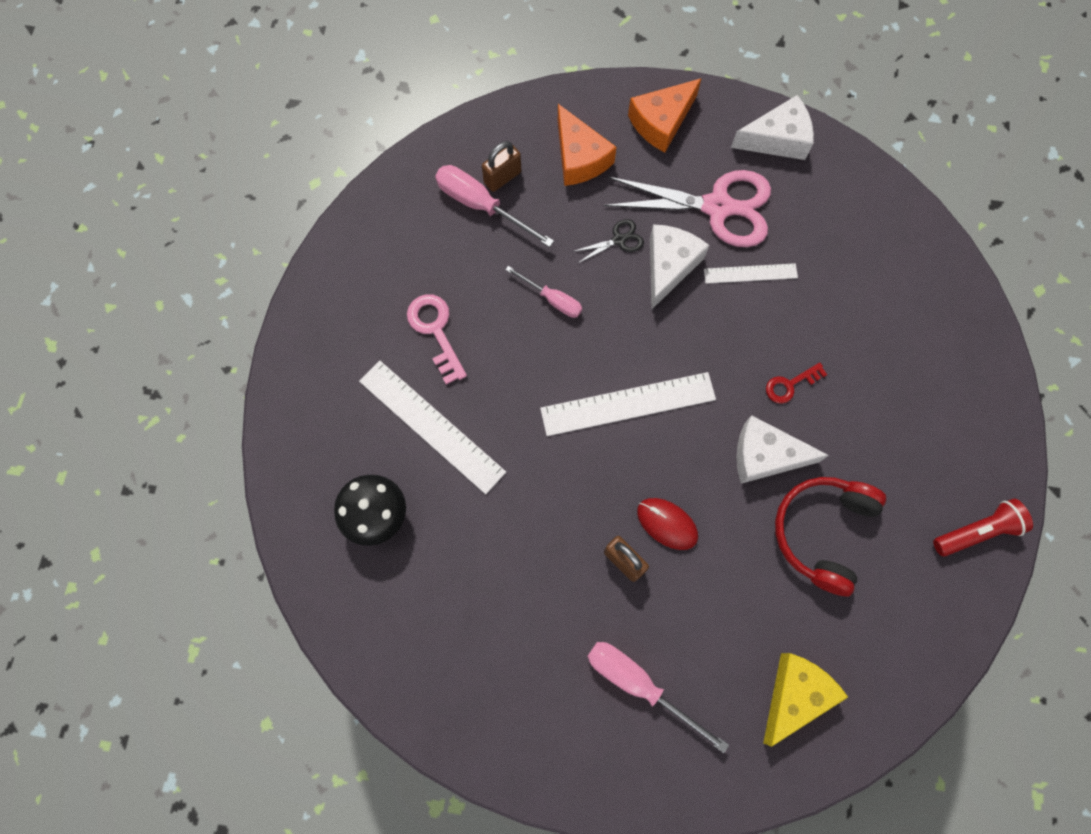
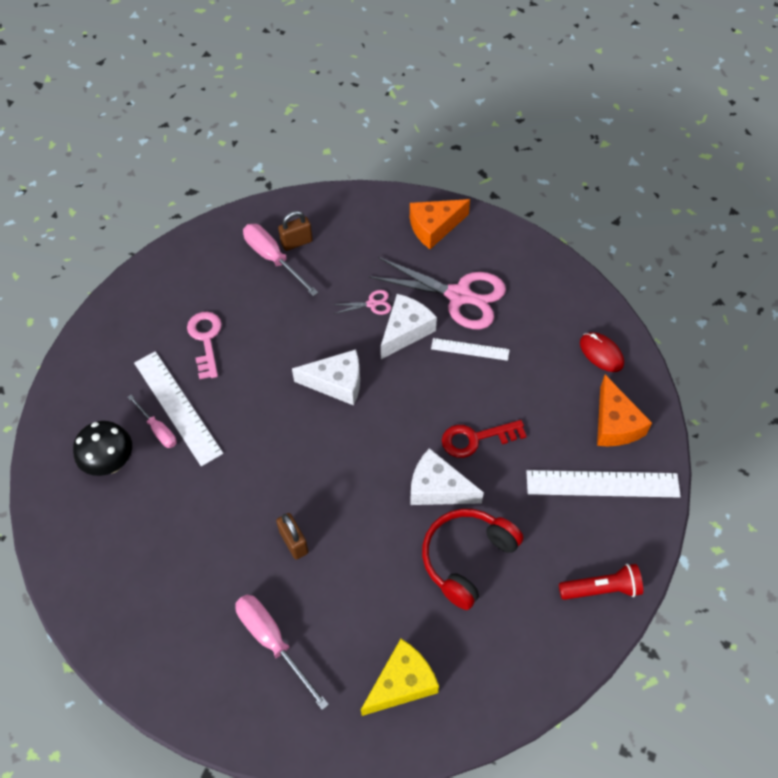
camera: 15 degrees right, 15 degrees down
(552, 299) = (304, 336): pink screwdriver -> pink screwdriver (158, 430)
(579, 158) = (361, 240): orange cheese -> orange cheese (615, 424)
(619, 240) = (372, 304): black scissors -> pink scissors
(628, 404) = (338, 425): white ruler -> white ruler (602, 484)
(667, 524) = (339, 522): red mouse -> red mouse (601, 353)
(777, 139) = (523, 257): white cheese -> white cheese (336, 383)
(790, 385) = (476, 439): red key -> red key, size x1.54

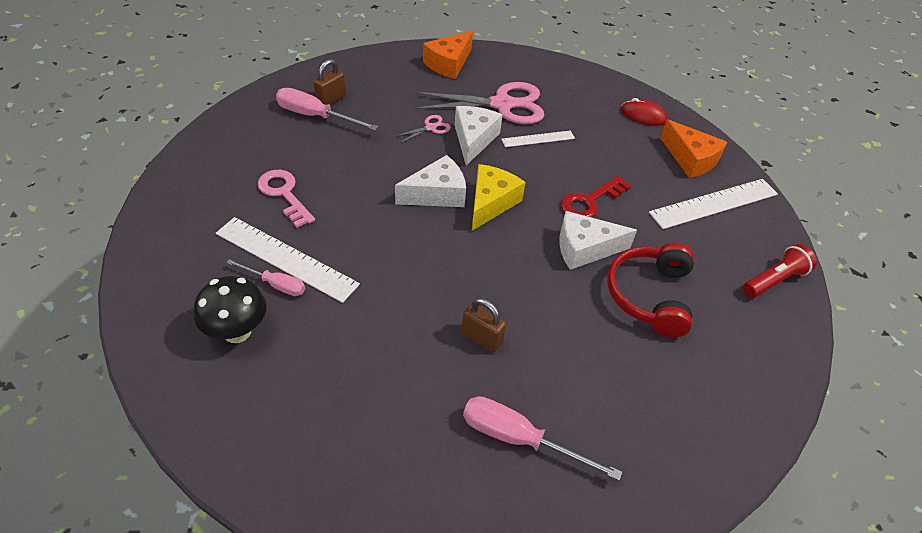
camera: 30 degrees left, 10 degrees down
(402, 683) = (669, 425): yellow cheese -> yellow cheese (491, 203)

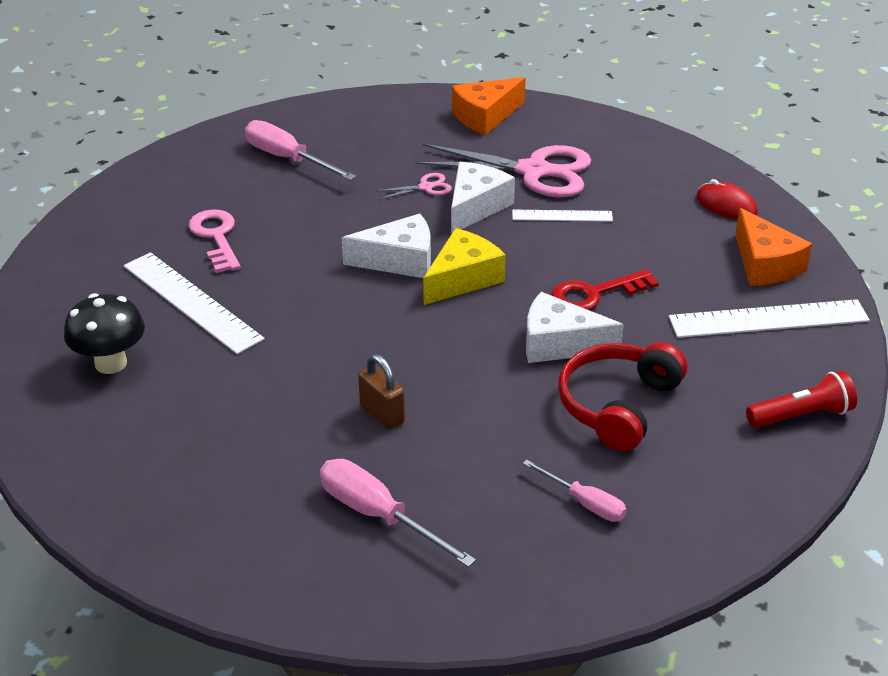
camera: 20 degrees right, 10 degrees down
(275, 284) = (169, 325): pink screwdriver -> pink screwdriver (585, 503)
(331, 99) = (314, 142): brown padlock -> none

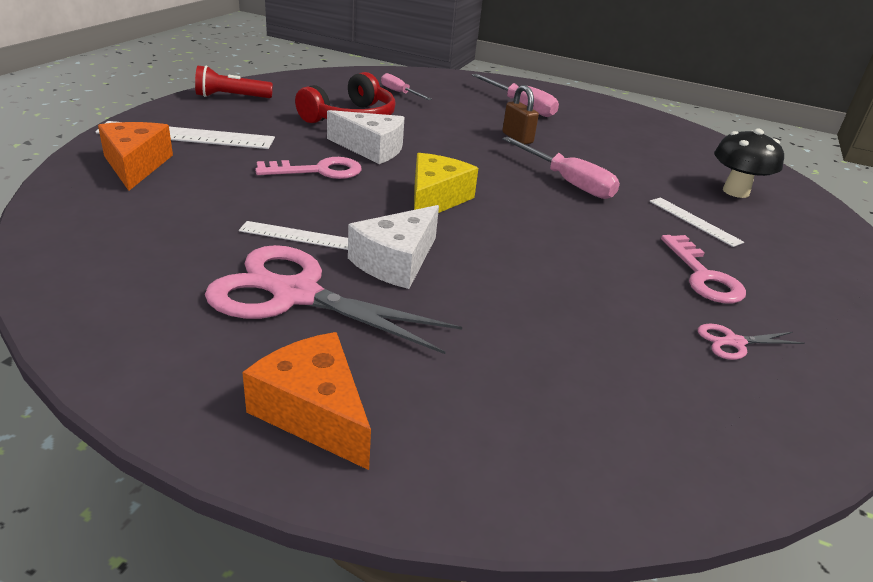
camera: 175 degrees left, 5 degrees down
(191, 302) = (694, 221): white ruler -> white ruler, size x0.56
(288, 159) = (655, 375): pink screwdriver -> pink screwdriver (567, 182)
(399, 260) = (496, 223): white cheese -> none
(426, 187) = (452, 296): pink scissors -> pink scissors (734, 342)
(463, 279) = (435, 199): yellow cheese -> yellow cheese turned 150 degrees clockwise
(485, 116) = (314, 412): orange cheese -> orange cheese turned 105 degrees counterclockwise
(595, 294) = (318, 171): red key -> pink key
(726, 205) = (98, 216): red mouse -> none

